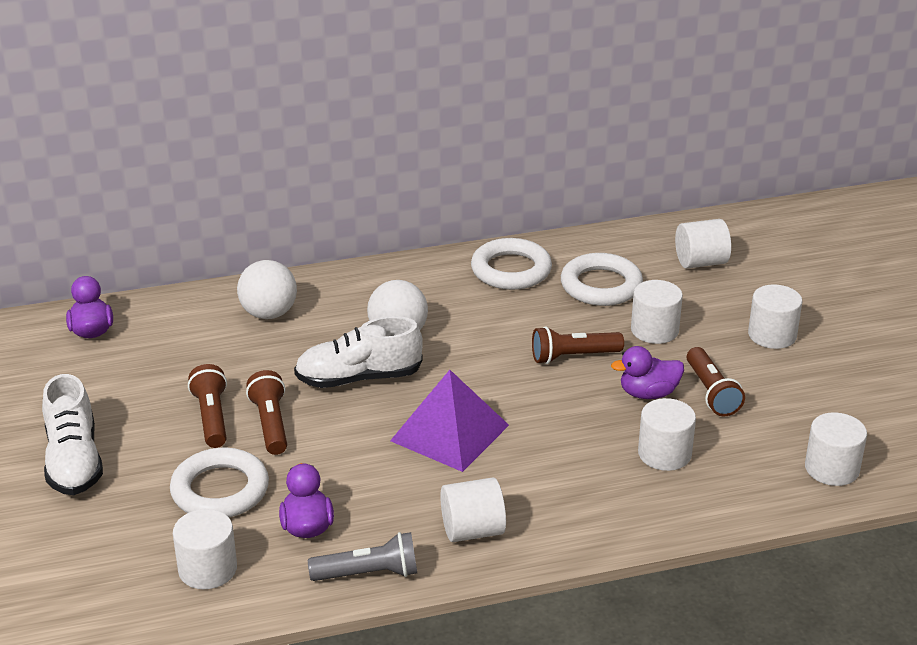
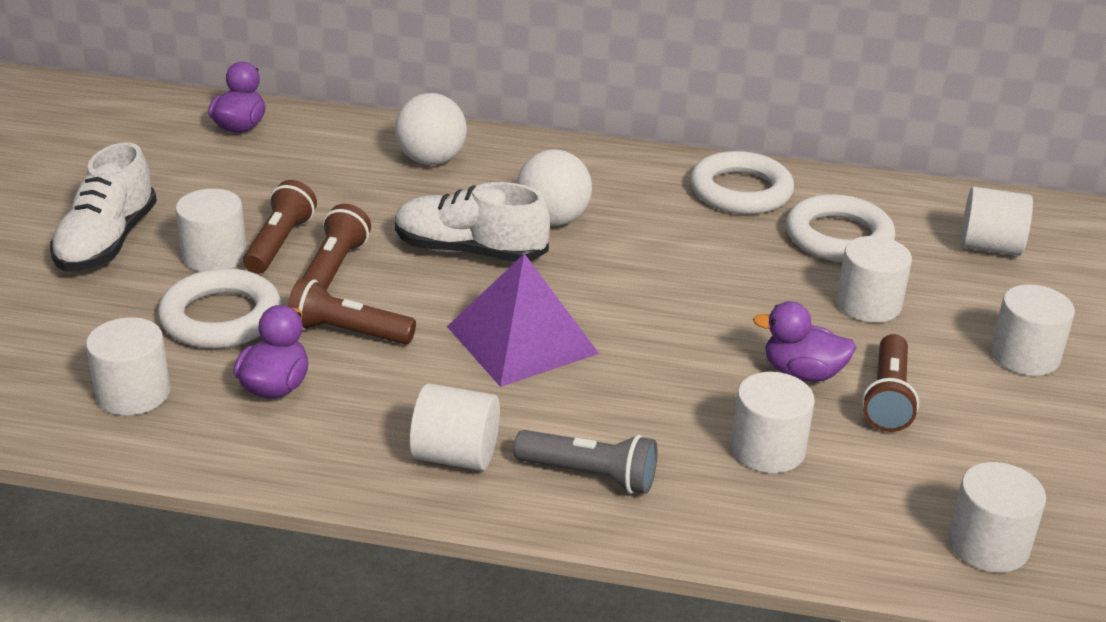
camera: 25 degrees right, 0 degrees up
(170, 444) = (214, 256): none -> white cylinder
(368, 574) = (296, 461): grey flashlight -> grey flashlight (589, 475)
(573, 356) = (740, 303): brown flashlight -> brown flashlight (347, 332)

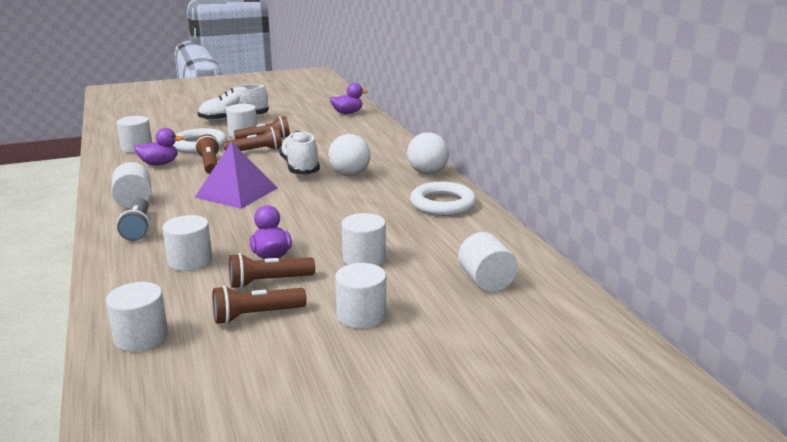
camera: 60 degrees right, 10 degrees down
(431, 160) = (369, 144): white ball -> white ball (427, 173)
(838, 237) = (429, 237): white ring -> none
(980, 433) = (256, 315): none -> brown flashlight

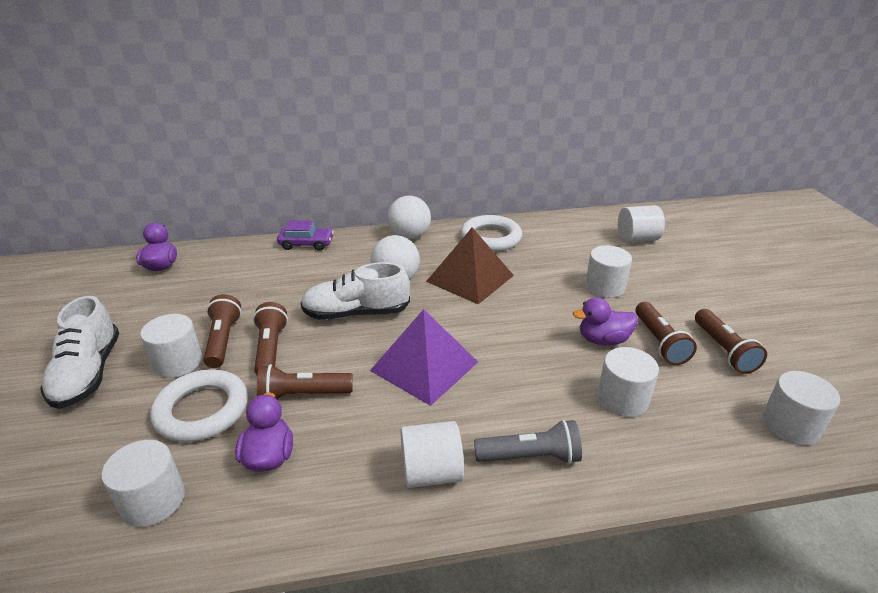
camera: 80 degrees left, 10 degrees up
(361, 199) = (470, 278): none -> brown pyramid
(361, 315) = (704, 295): white cylinder -> none
(395, 142) = (306, 244): none -> purple car

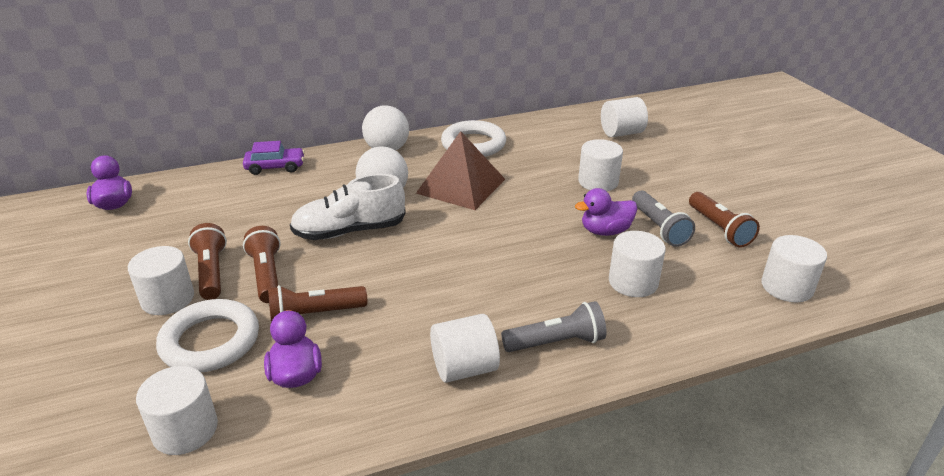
camera: 10 degrees left, 0 degrees up
(88, 373) = (67, 321): white shoe -> none
(424, 366) = (434, 274): purple pyramid -> none
(659, 342) = (659, 228): brown flashlight -> grey flashlight

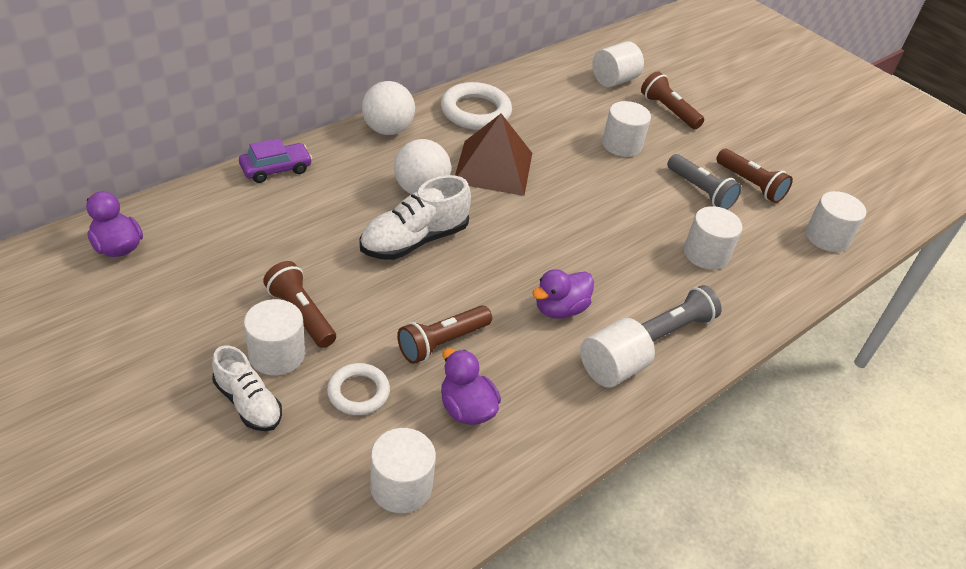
camera: 25 degrees left, 10 degrees up
(114, 332) = (248, 403): none -> white shoe
(210, 341) = (358, 392): white ring -> white ring, size x0.61
(267, 275) = (363, 307): brown flashlight -> brown flashlight (668, 111)
(605, 231) = (656, 202): purple duck -> purple duck (560, 309)

